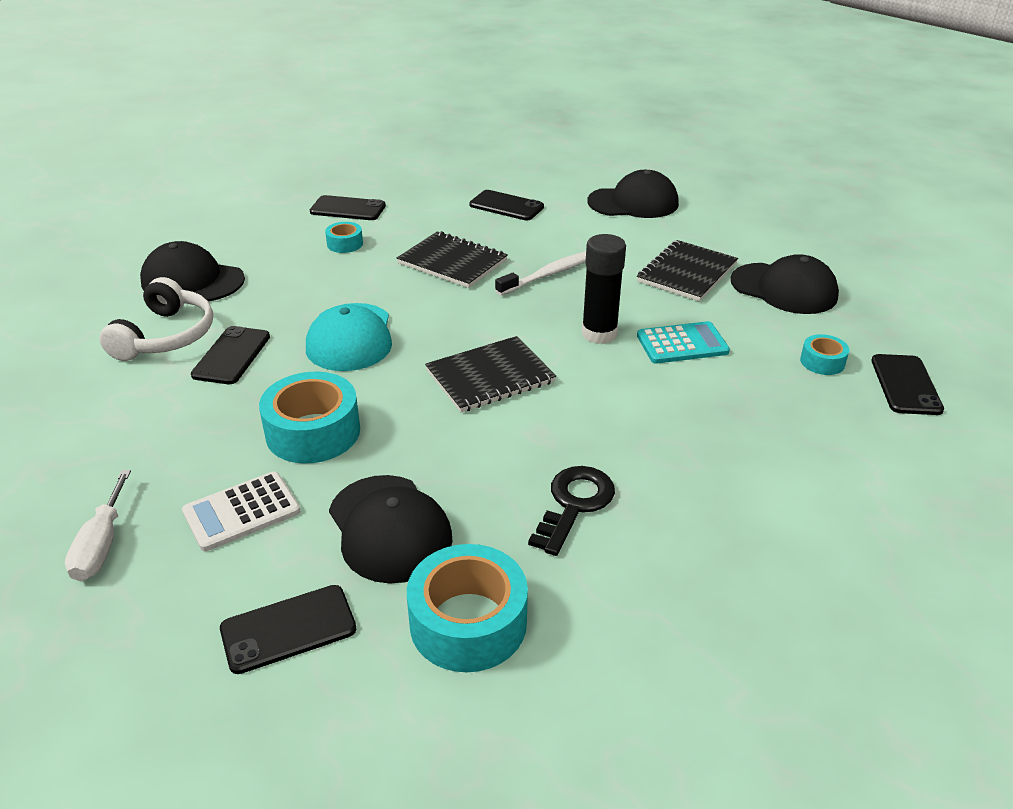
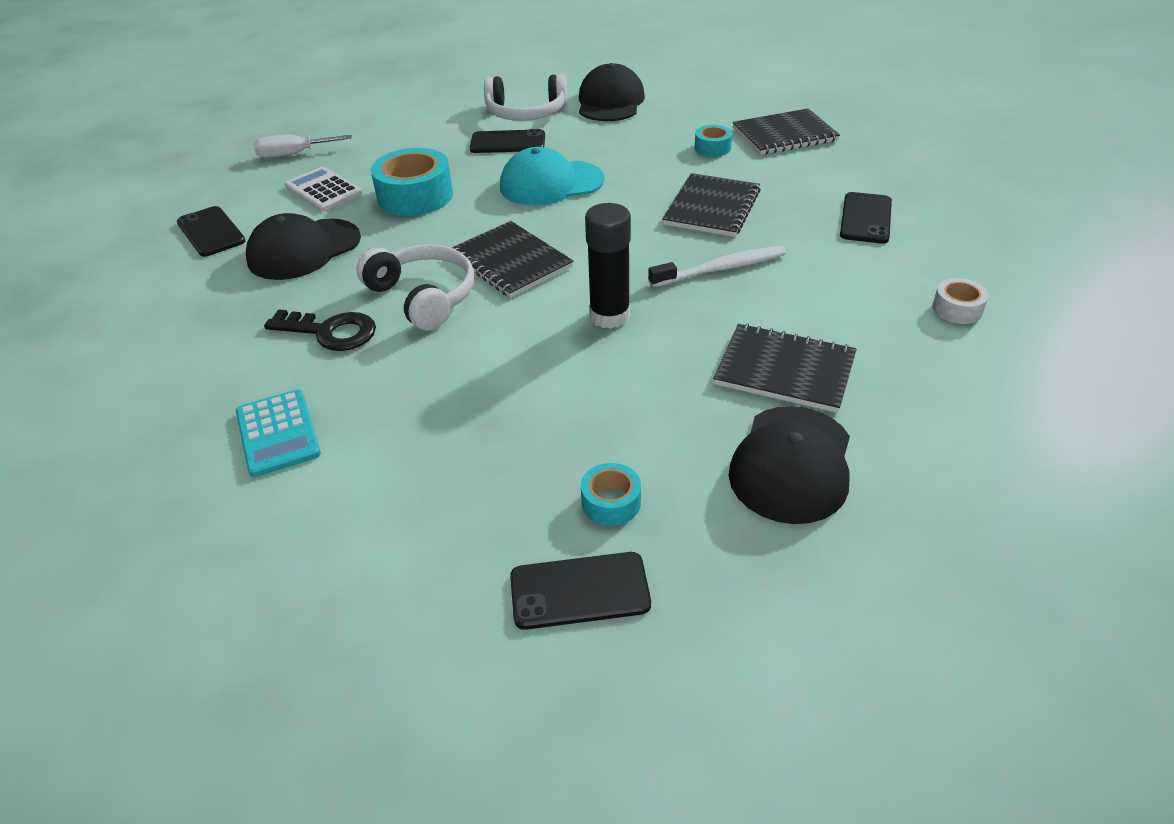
camera: 80 degrees right, 5 degrees up
(348, 209) = (784, 134): black phone -> black notebook
(468, 622) = (203, 300): turquoise tape -> none
(531, 436) = (423, 297): none -> white headphones
(550, 274) = (721, 269): white toothbrush -> white toothbrush turned 60 degrees counterclockwise
(633, 203) = (957, 309): black cap -> white tape
(682, 344) = (610, 377): turquoise calculator -> turquoise calculator (278, 433)

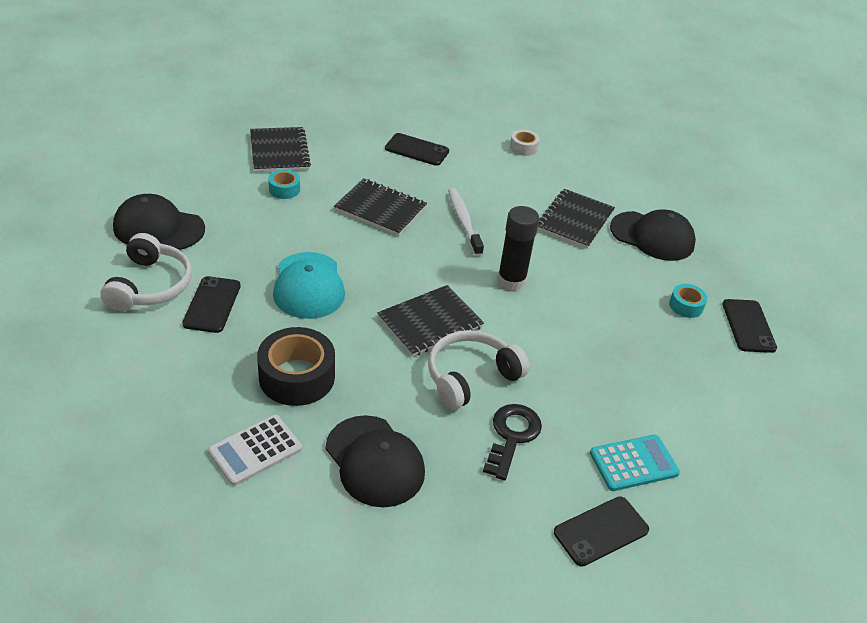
camera: 90 degrees left, 0 degrees up
(211, 232) = (314, 547): black phone -> black phone (601, 531)
(293, 154) = (150, 483): white screwdriver -> none
(415, 196) = (297, 377): turquoise tape -> black tape

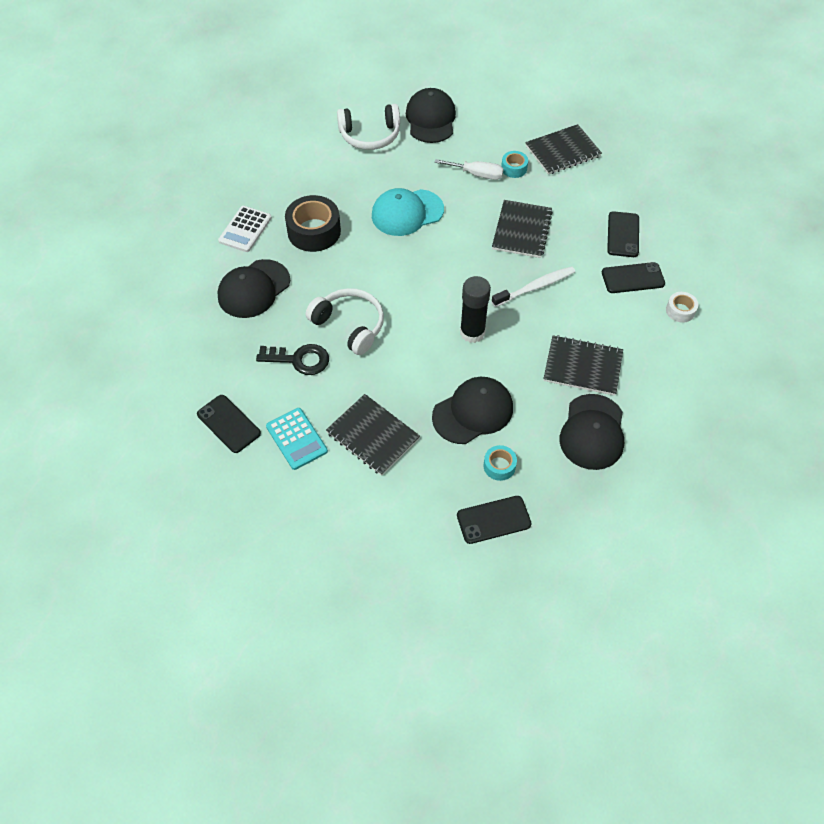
camera: 80 degrees right, 15 degrees up
(212, 305) = (365, 170): black phone -> black phone (633, 278)
(255, 450) = (245, 229): white calculator -> white calculator turned 105 degrees counterclockwise
(277, 217) = (477, 174): none -> white screwdriver
(430, 322) = (398, 290): black notebook -> black notebook (373, 436)
(617, 307) = (473, 412): none -> black cap

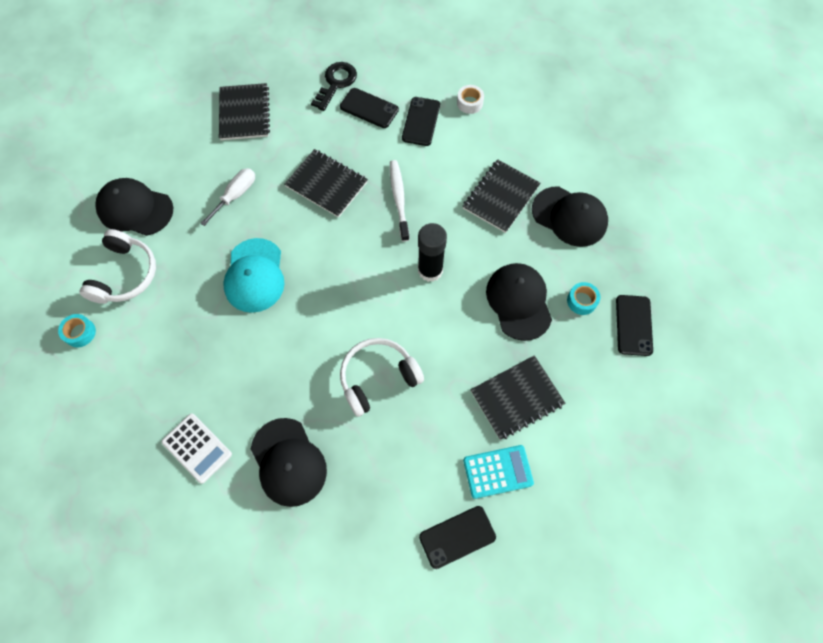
camera: 70 degrees left, 10 degrees up
(299, 359) = (402, 440): black key -> black key (336, 83)
(314, 231) = (236, 375): black tape -> none
(514, 168) = (244, 161): turquoise tape -> turquoise tape (80, 333)

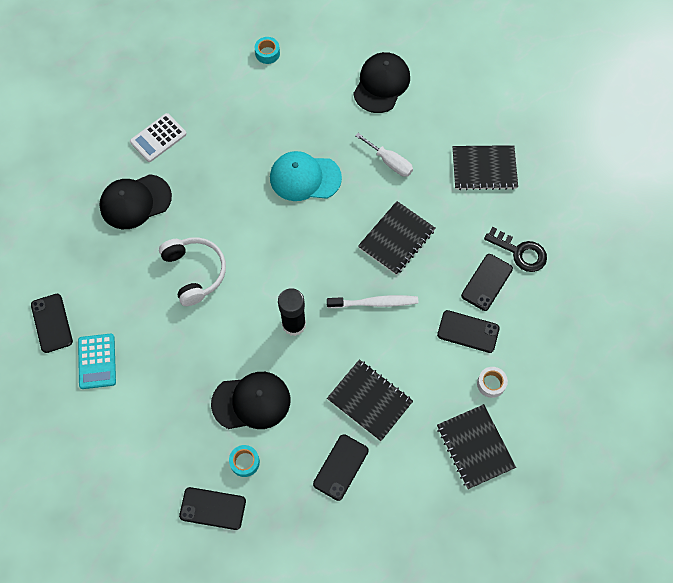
camera: 95 degrees right, 0 degrees up
(125, 274) = (317, 80): white headphones -> none
(517, 398) = (158, 386): black notebook -> black notebook (475, 447)
(569, 216) = (340, 467): black cap -> black phone

